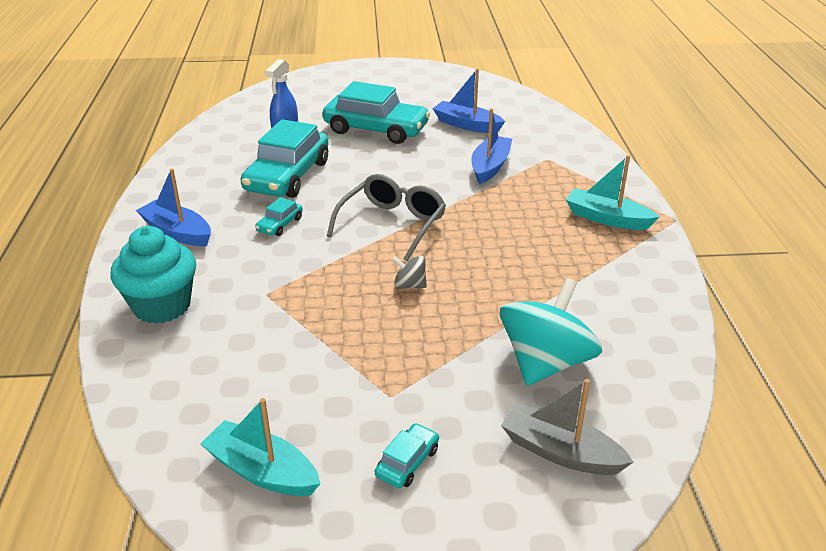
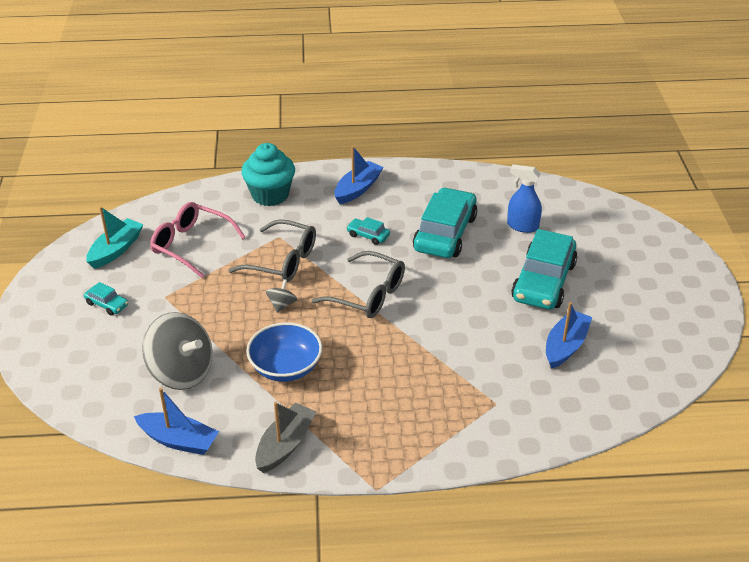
camera: 90 degrees right, 5 degrees up
(267, 379) = (191, 245): none -> pink glasses
(287, 176) = (445, 233): turquoise car -> turquoise car turned 90 degrees clockwise
(321, 288) = (283, 261): none -> grey glasses
(490, 167) = (474, 359): blue boat -> blue boat (178, 440)
(521, 278) = (286, 367): none -> blue bowl
(545, 363) = (181, 372): turquoise spinning top -> grey spinning top
(560, 452) = (97, 371): grey boat -> grey boat (285, 445)
(607, 219) = (377, 435): turquoise boat -> none

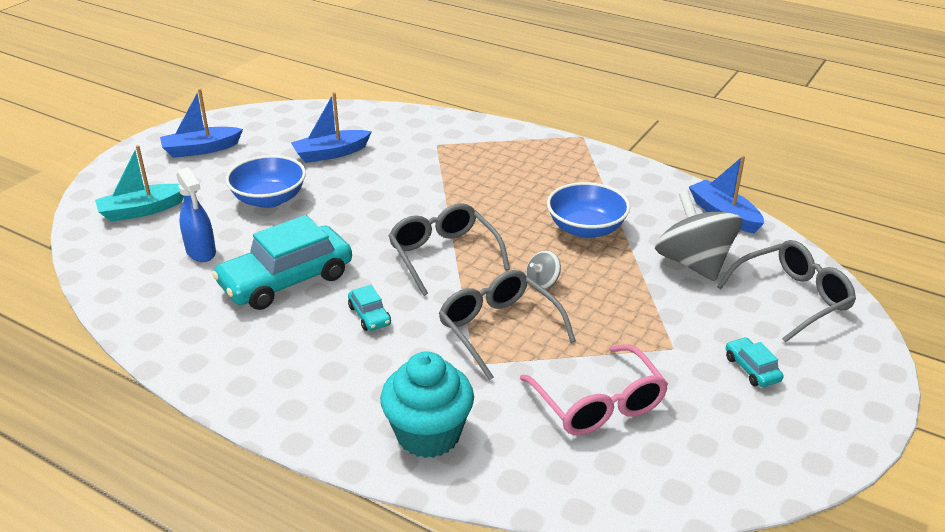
camera: 145 degrees left, 5 degrees down
(93, 373) = (792, 298): none -> grey glasses
(116, 250) = (711, 446): turquoise boat -> turquoise boat (142, 210)
(285, 445) = (631, 180): grey boat -> none
(357, 189) = (305, 385): blue boat -> blue boat (201, 149)
(543, 281) = (269, 199): turquoise car -> blue bowl

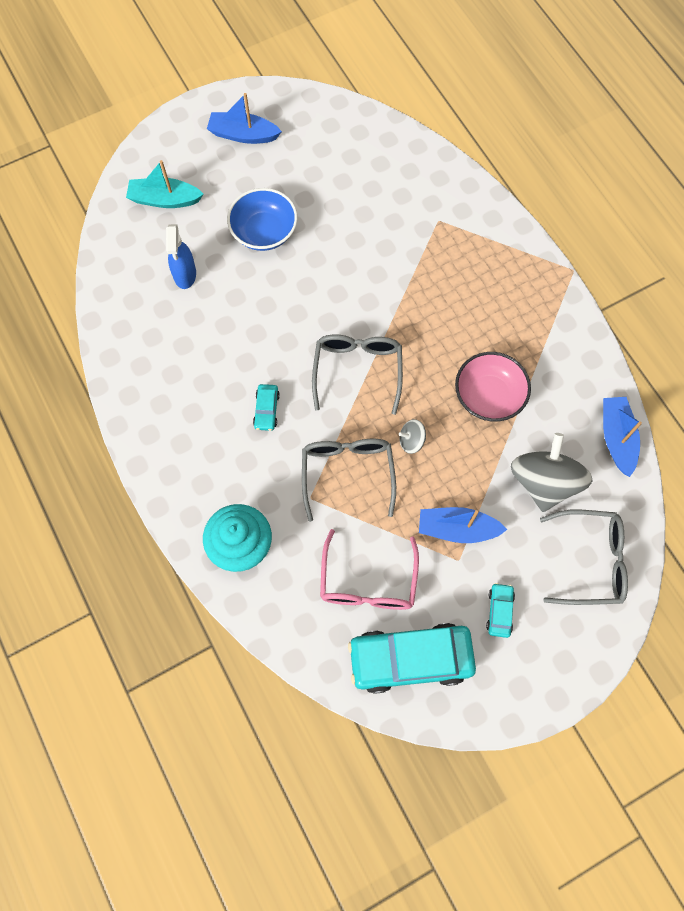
camera: 30 degrees right, 35 degrees up
(286, 280) = (229, 339): turquoise car -> turquoise car (410, 659)
(331, 153) = (343, 191): blue boat -> blue boat (457, 529)
(586, 229) = (488, 396): blue bowl -> pink bowl

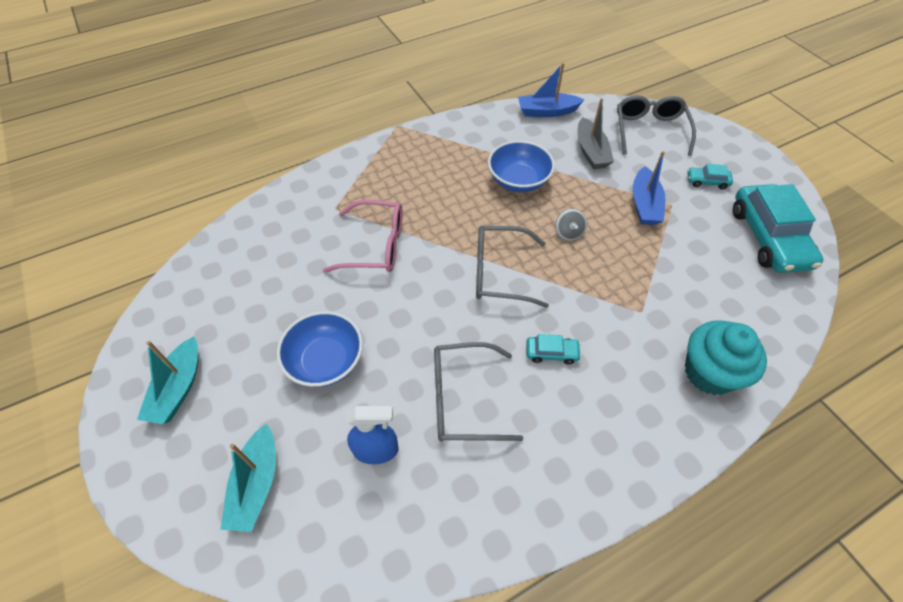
camera: 90 degrees left, 15 degrees down
(243, 135) = (178, 388): blue boat -> turquoise boat
(347, 473) = (609, 281): grey glasses -> grey glasses (462, 399)
(368, 582) = (712, 266): pink glasses -> pink glasses (376, 246)
(488, 396) = (518, 180): pink bowl -> blue bowl
(544, 482) = (591, 151): grey spinning top -> grey boat

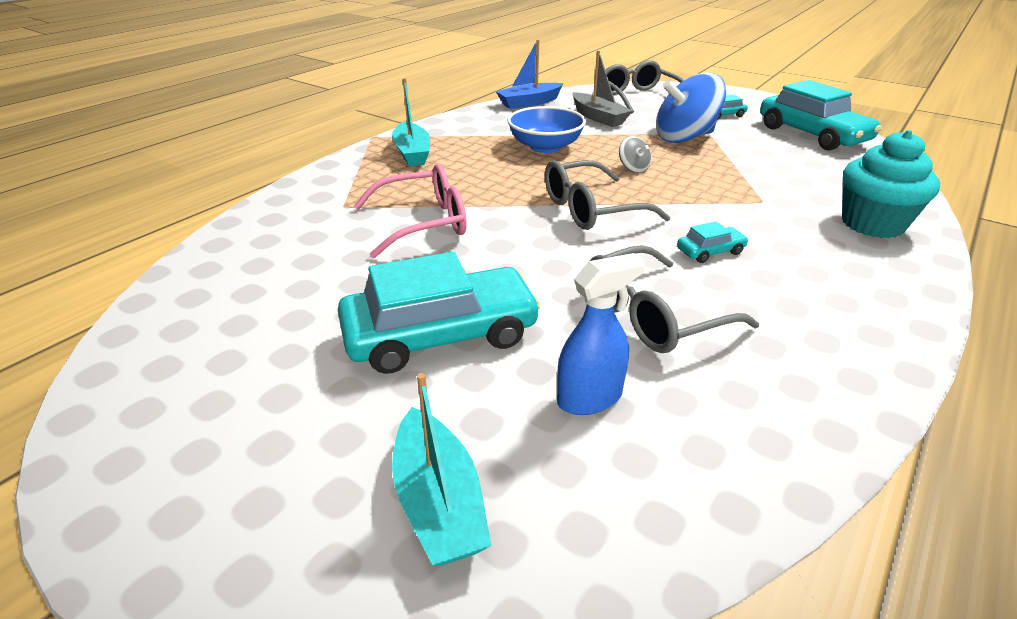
camera: 25 degrees left, 20 degrees down
(178, 388) = (215, 434): turquoise boat -> turquoise boat (412, 153)
(325, 361) = (440, 335): blue bowl -> turquoise car
(644, 204) = (684, 137): blue boat -> blue spinning top

